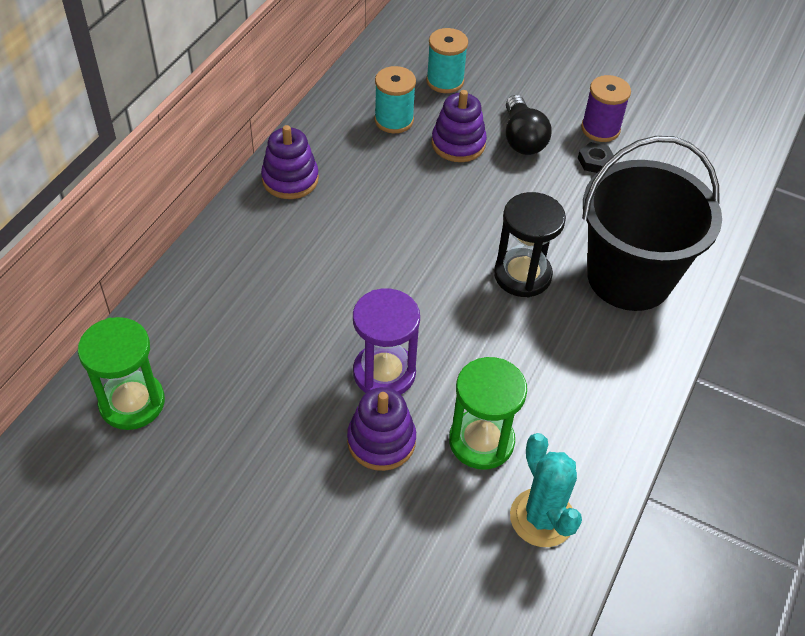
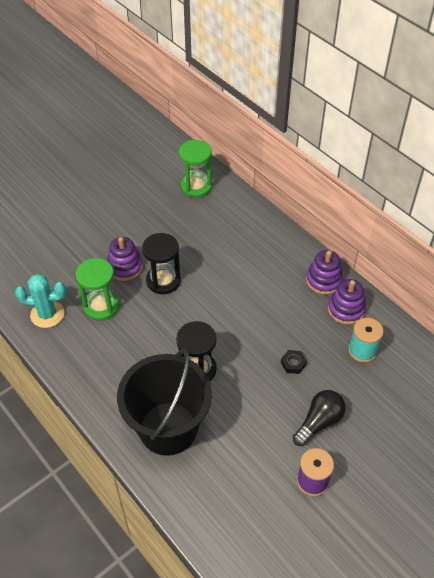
camera: 115 degrees right, 0 degrees up
(384, 373) = (163, 281): purple hourglass -> black hourglass
(445, 81) = (397, 397): turquoise spool -> none
(458, 144) = (326, 380): purple stacking toy -> purple stacking toy (346, 309)
(522, 138) = (319, 422): black light bulb -> black light bulb turned 120 degrees clockwise
(595, 161) = (279, 460): black nut -> black nut (293, 363)

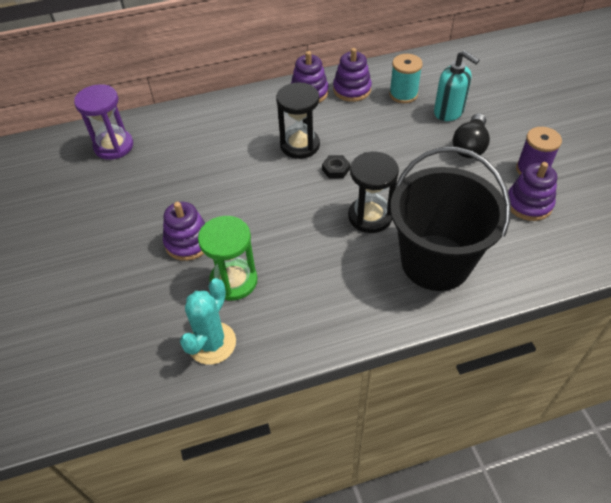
camera: 65 degrees left, 0 degrees up
(163, 281) = (232, 212): black hourglass -> black hourglass (300, 145)
(196, 186) = (114, 146): green hourglass -> purple hourglass
(265, 486) = (528, 204): none -> purple stacking toy
(293, 363) = (396, 143): black nut -> black nut (335, 169)
(319, 422) = (470, 146): black light bulb -> black light bulb turned 135 degrees counterclockwise
(358, 394) = (449, 112): none -> turquoise soap dispenser

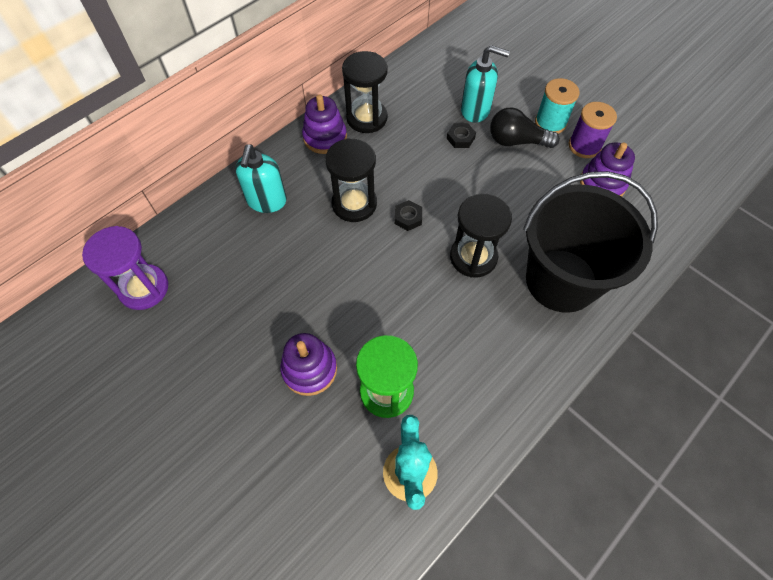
camera: 30 degrees left, 10 degrees up
(235, 121) = (267, 201): none -> turquoise soap dispenser
(352, 89) = (367, 118): purple stacking toy -> black hourglass
(403, 94) = (421, 106): turquoise spool -> turquoise spool (550, 123)
(421, 128) = (460, 138): none -> black nut
(470, 146) = (516, 141): black light bulb -> black light bulb turned 105 degrees clockwise

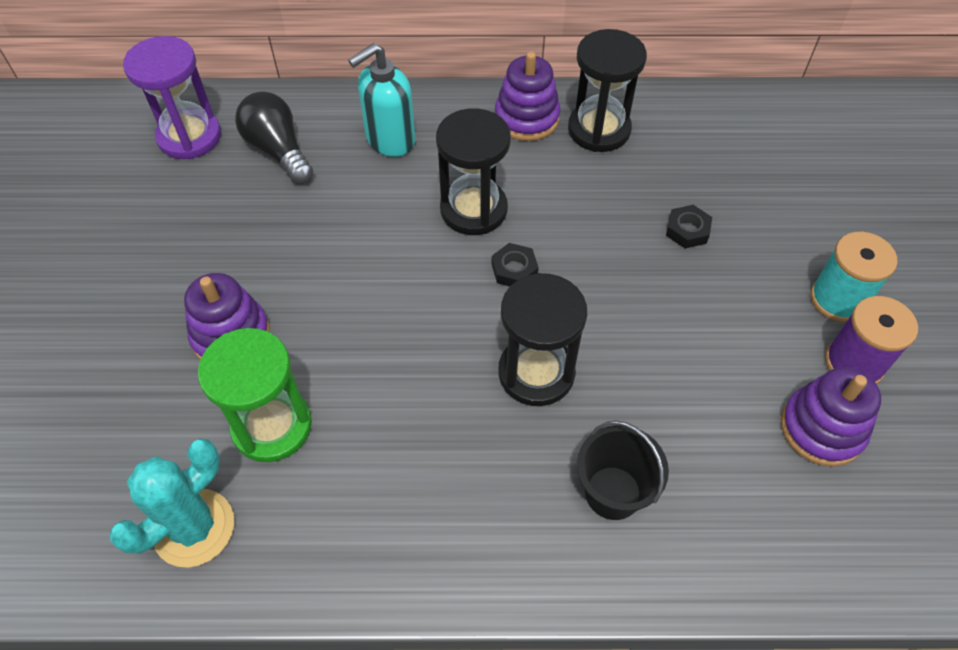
camera: 45 degrees right, 5 degrees down
(475, 110) = (748, 212): turquoise soap dispenser -> none
(516, 141) = (760, 287): black light bulb -> black light bulb (278, 151)
(561, 280) = (613, 492): black bucket -> black bucket, size x0.46

